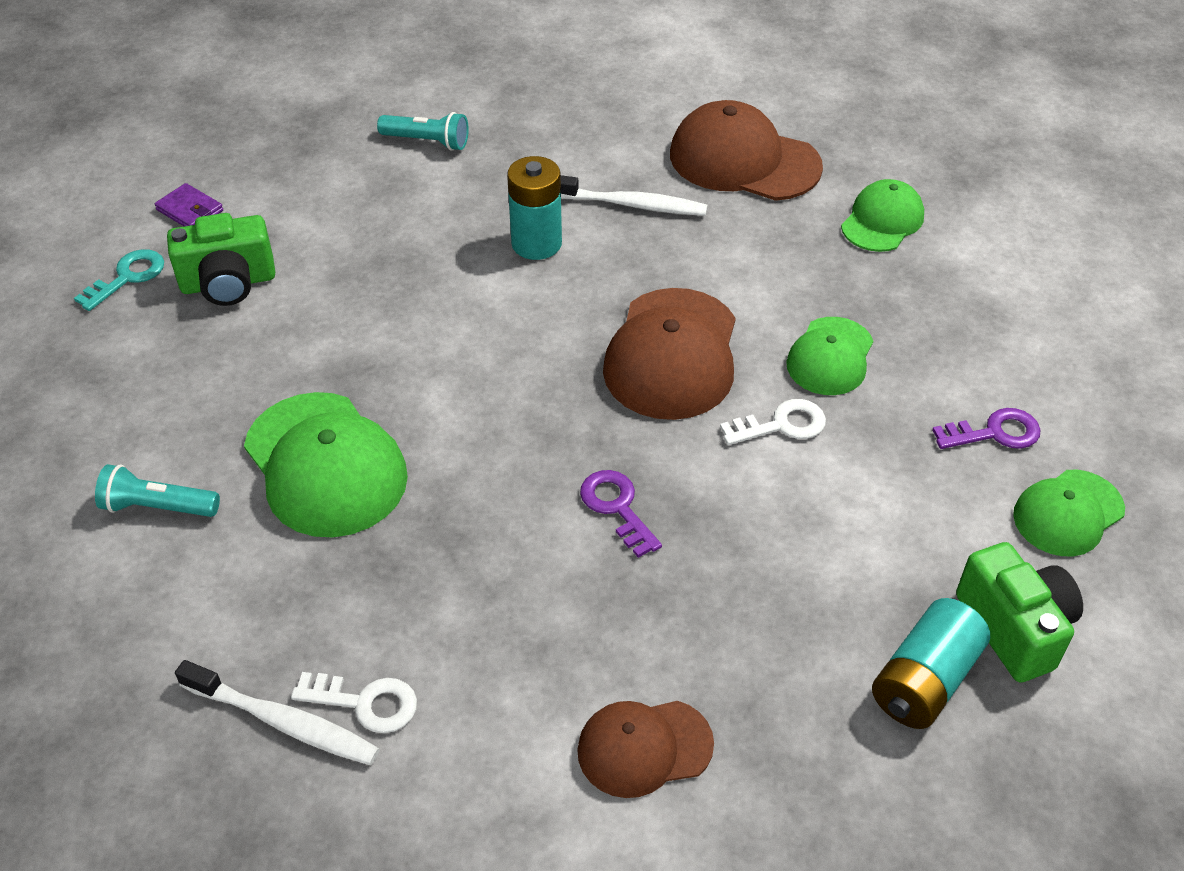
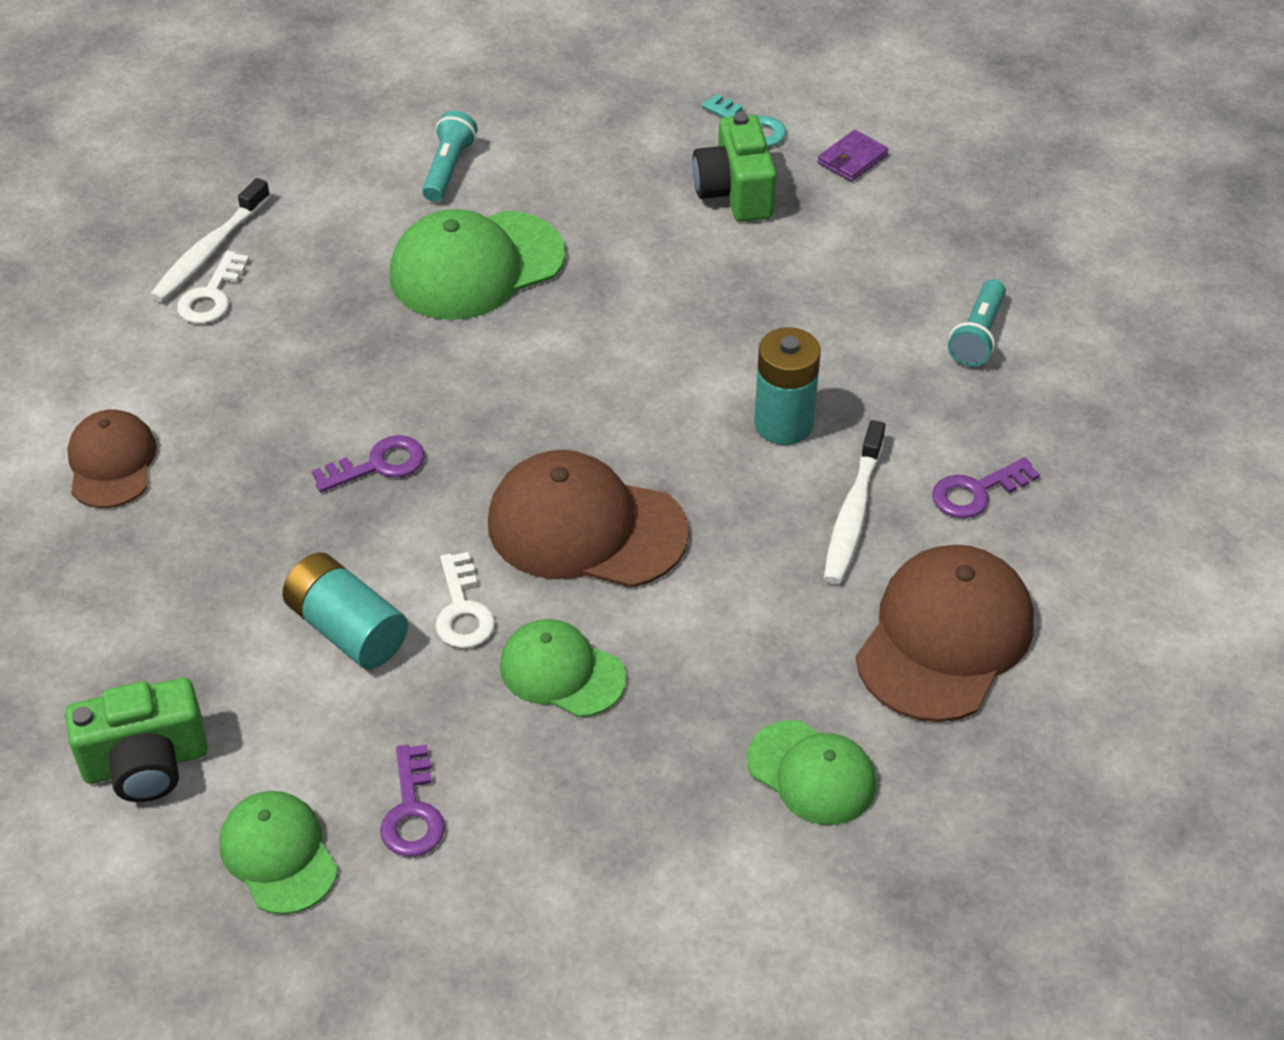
camera: 95 degrees right, 0 degrees up
(599, 144) = (976, 492): none -> purple key
(924, 680) = (111, 673): turquoise battery -> turquoise battery (347, 629)

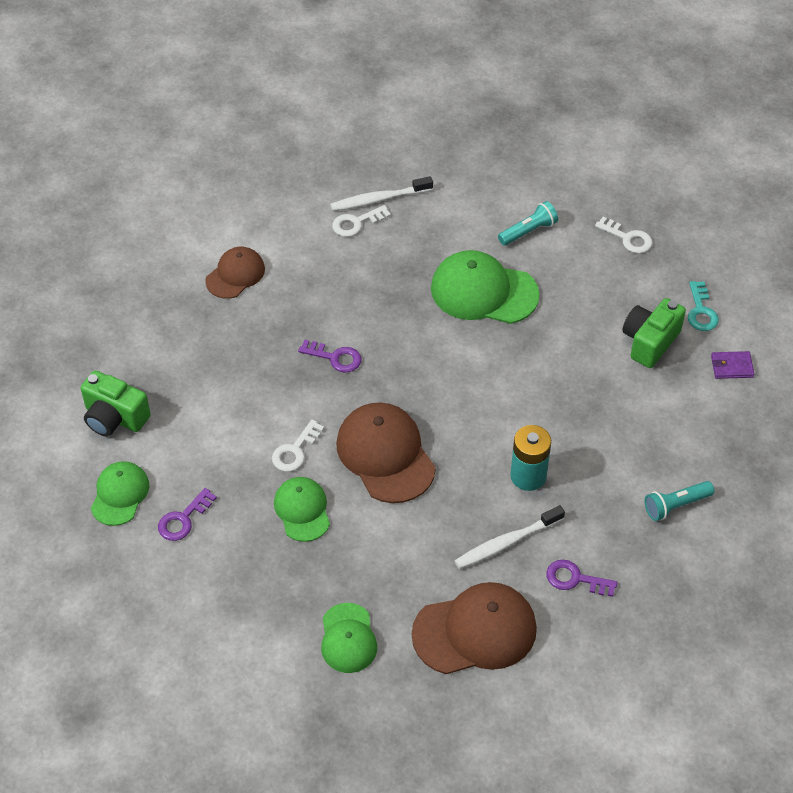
camera: 45 degrees right, 5 degrees up
(347, 629) = (243, 422): turquoise battery -> none
(575, 105) = (628, 238): none -> white key

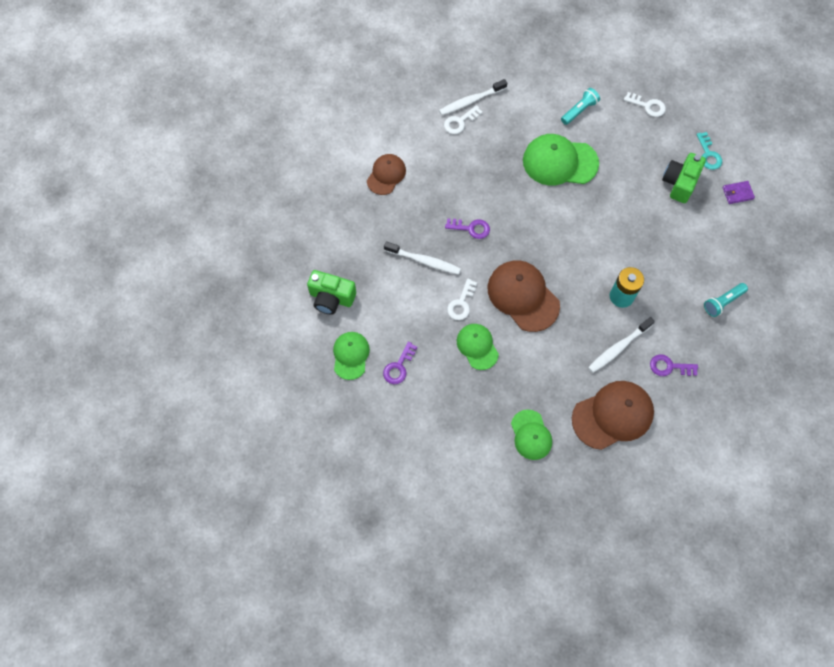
camera: 10 degrees left, 15 degrees up
(257, 389) = (424, 261): none -> white toothbrush

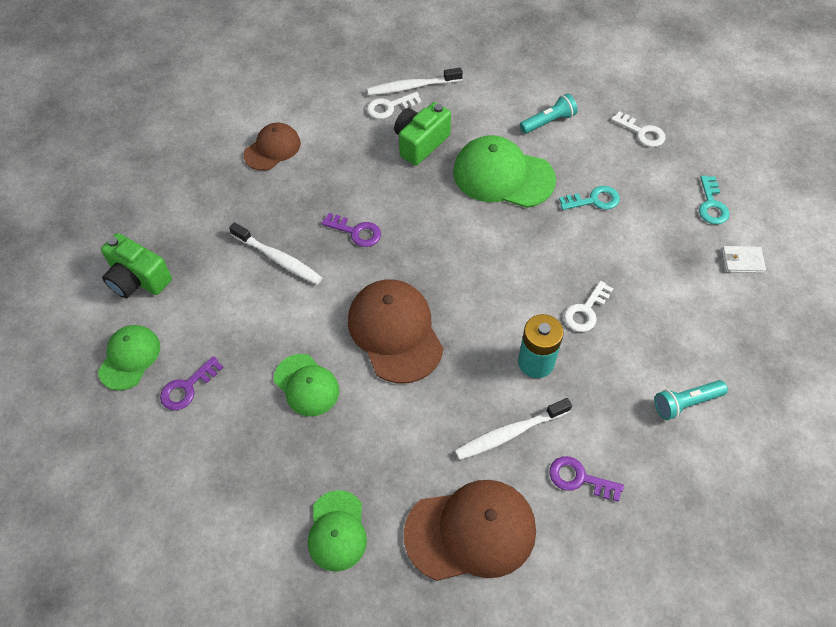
camera: 15 degrees right, 10 degrees down
(461, 303) = (307, 322): white key -> white key (586, 311)
(477, 346) = (306, 385): green cap -> green cap turned 150 degrees clockwise
(628, 168) = (594, 200): none -> turquoise key
(679, 183) = (661, 232): green camera -> green camera (420, 143)
(737, 193) = (742, 261): purple wallet -> white wallet

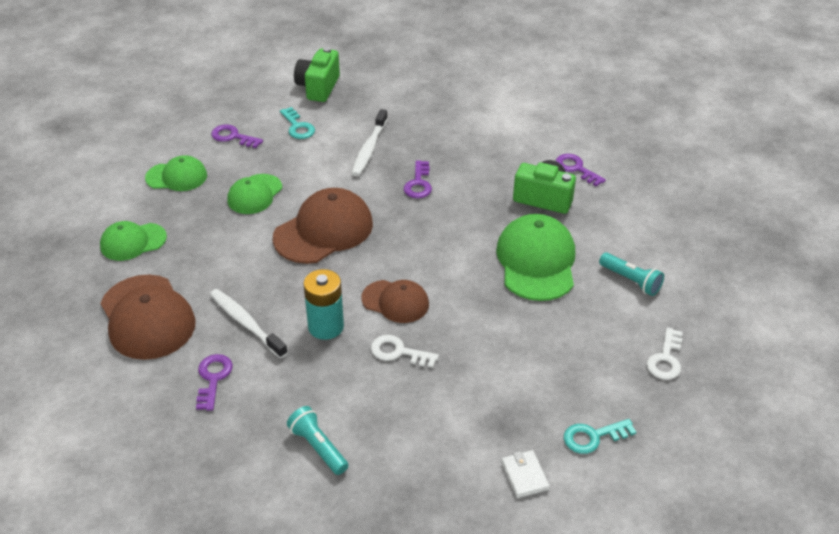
camera: 70 degrees right, 15 degrees down
(129, 358) = (249, 104): green cap -> green cap (177, 177)
(272, 149) = (483, 115): brown cap -> brown cap (395, 301)
(389, 107) = (576, 169): white key -> purple key
(412, 87) = (612, 177): white toothbrush -> none
(594, 200) = (543, 335): turquoise key -> turquoise key (298, 127)

